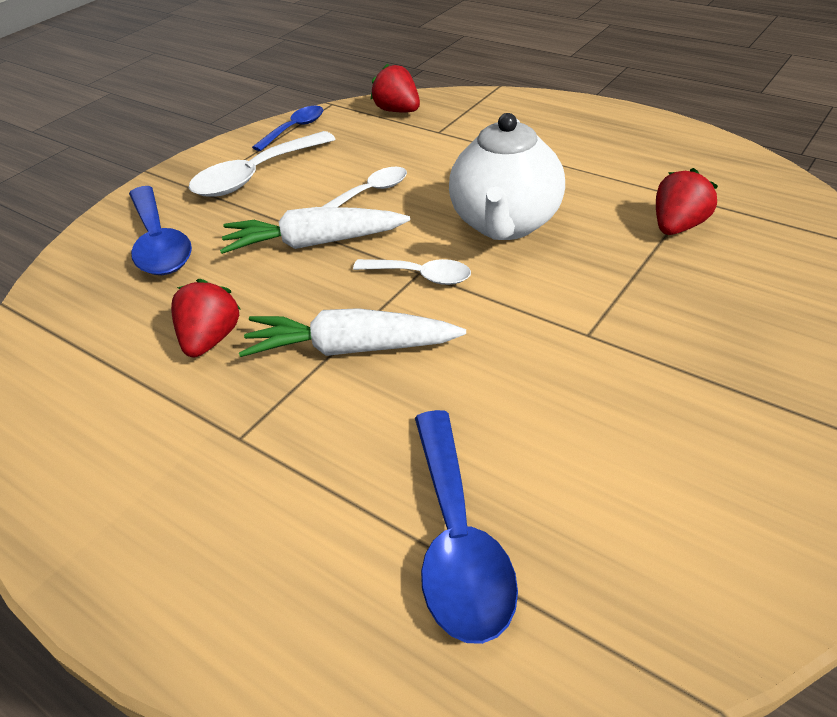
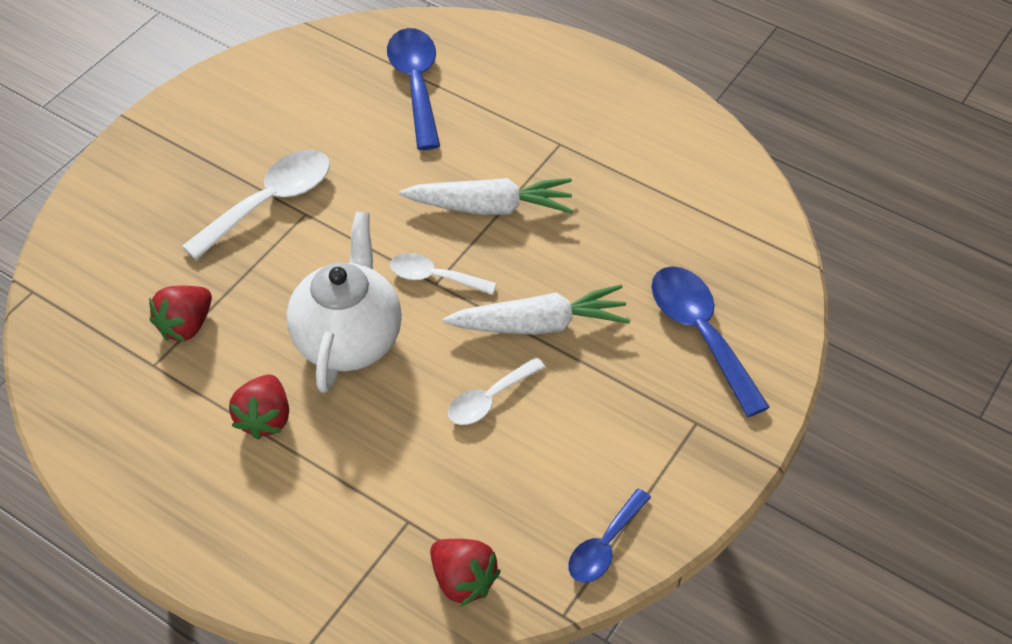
camera: 175 degrees right, 10 degrees up
(210, 340) = (606, 219): red strawberry -> red strawberry (265, 419)
(256, 175) = (630, 442): white spoon -> white spoon (270, 202)

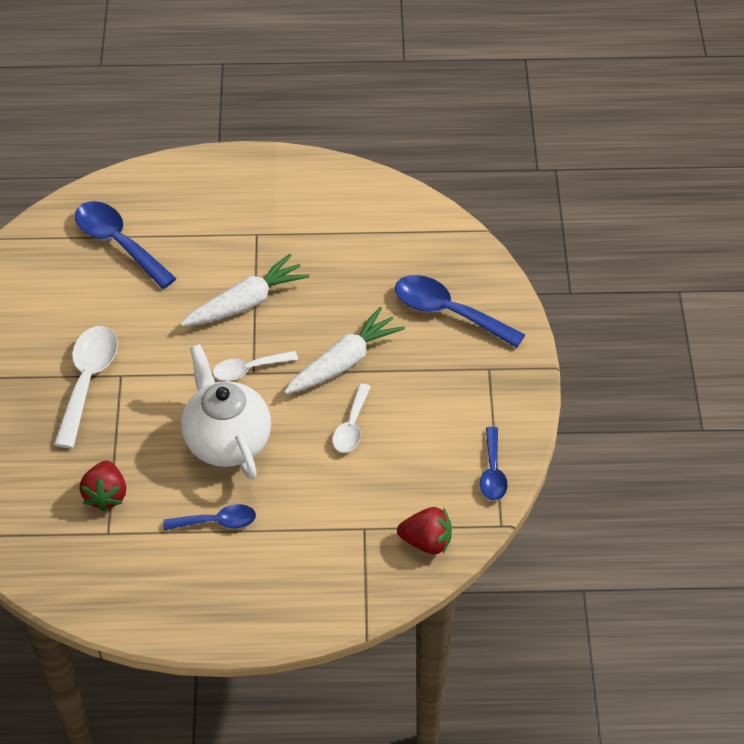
camera: 35 degrees left, 0 degrees up
(265, 419) = (217, 522): red strawberry -> blue spoon

